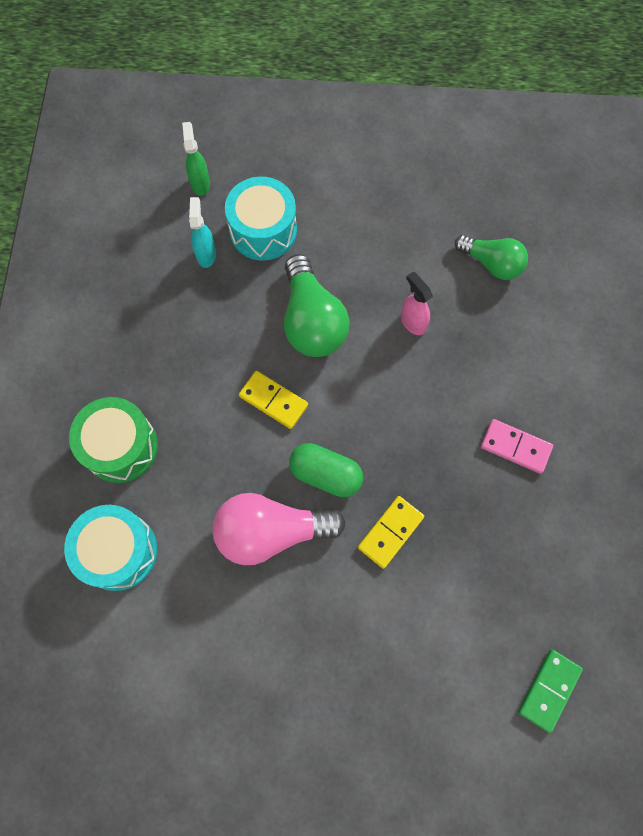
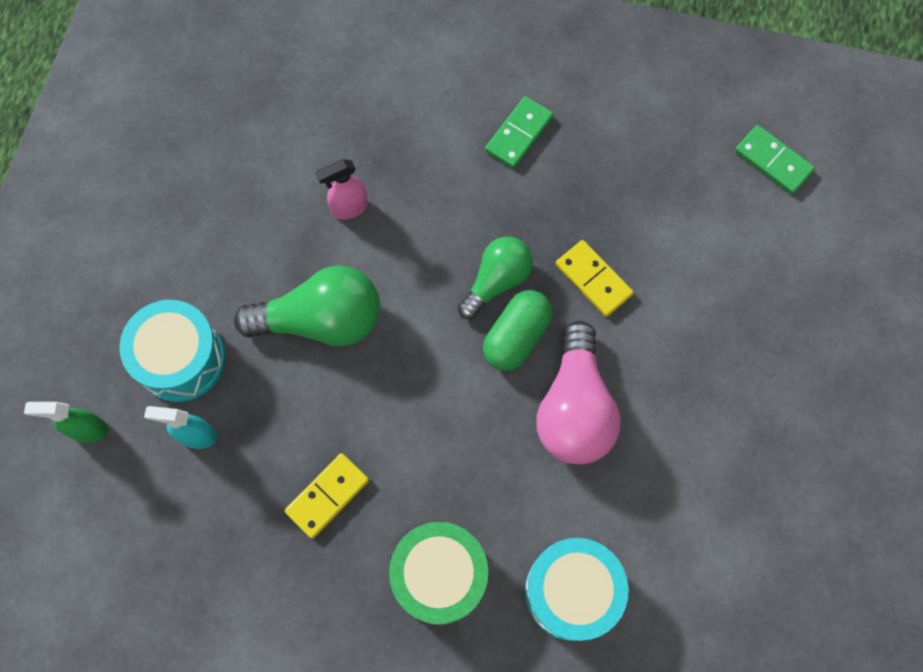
camera: 80 degrees left, 0 degrees up
(273, 401) = (415, 381): yellow domino -> yellow domino (327, 496)
(492, 263) = (295, 108): green light bulb -> green light bulb (497, 281)
(515, 447) = (519, 134): pink domino -> green domino

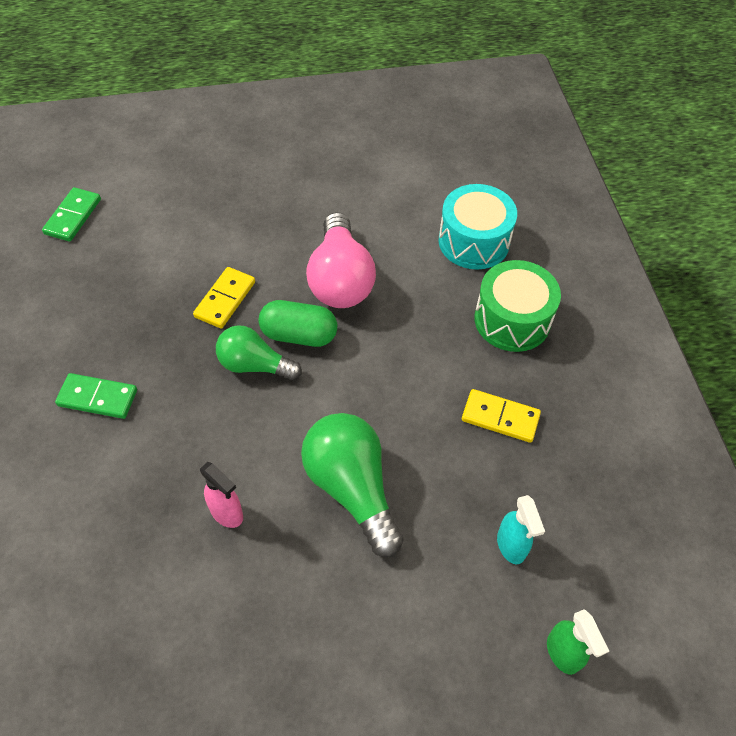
camera: 115 degrees left, 15 degrees down
(181, 359) = (449, 598): turquoise drum -> none
(574, 408) = (340, 279): pink light bulb -> pink light bulb turned 105 degrees clockwise

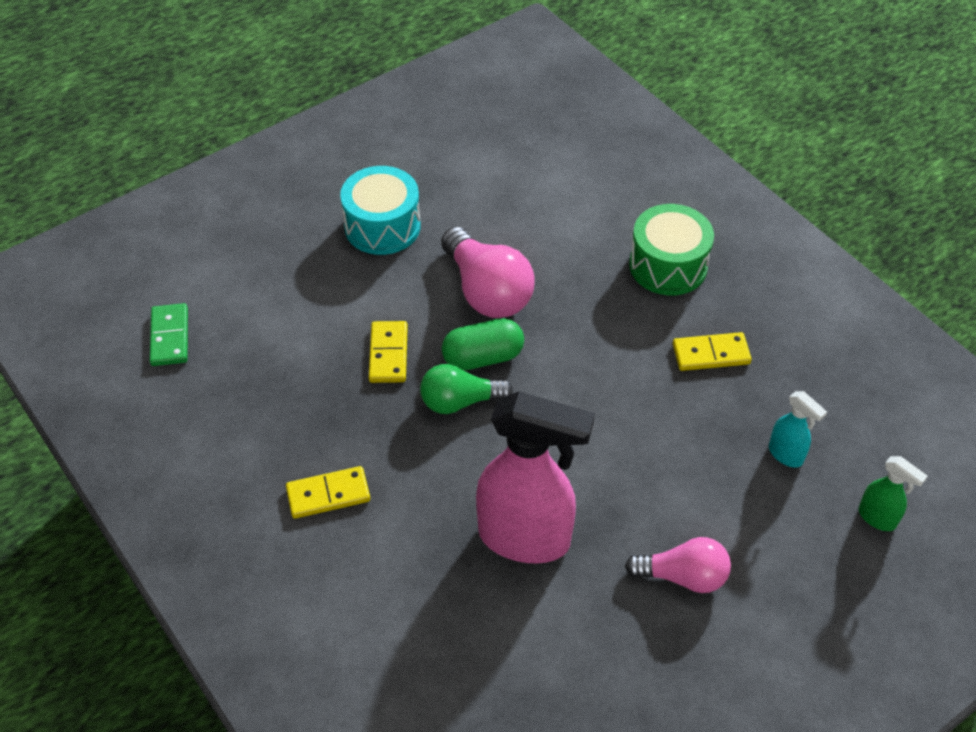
camera: 25 degrees left, 5 degrees down
(98, 398) = (328, 494): green domino -> yellow domino
(227, 513) = (525, 538): pink spray bottle -> pink spray bottle, size x2.24
(340, 618) = (683, 576): none -> pink light bulb
(352, 488) = (622, 468): green light bulb -> none
(474, 241) = (588, 208): turquoise drum -> turquoise drum (382, 226)

